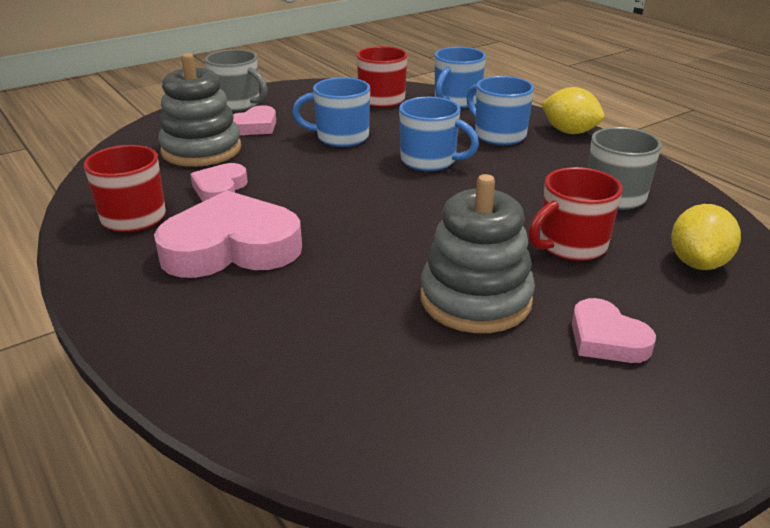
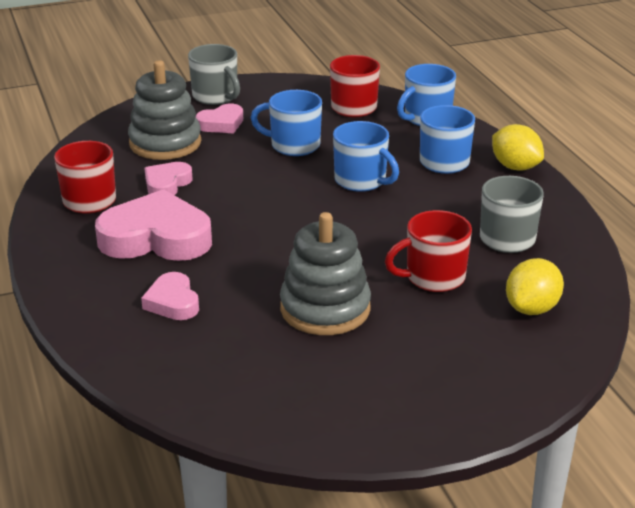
camera: 15 degrees right, 0 degrees up
(606, 339) = (407, 354): pink heart -> pink heart (173, 302)

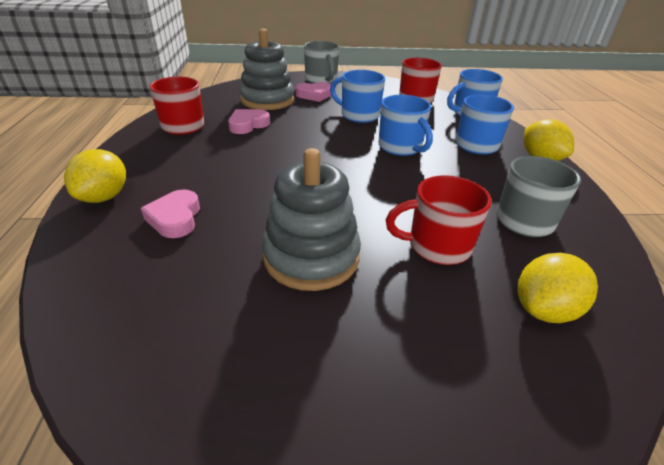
camera: 15 degrees right, 5 degrees up
(80, 297) = (104, 197): none -> yellow lemon
(156, 238) = (208, 161): pink heart -> none

